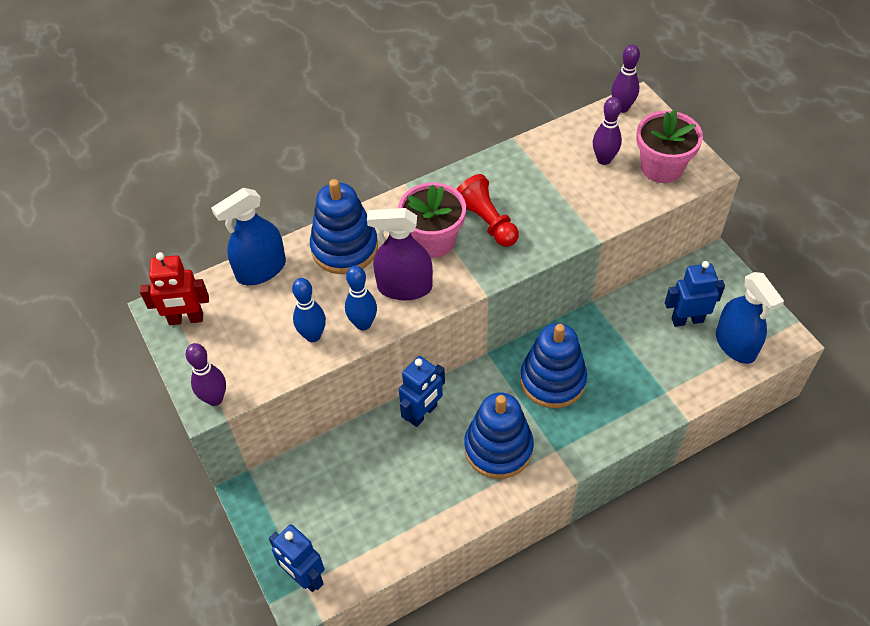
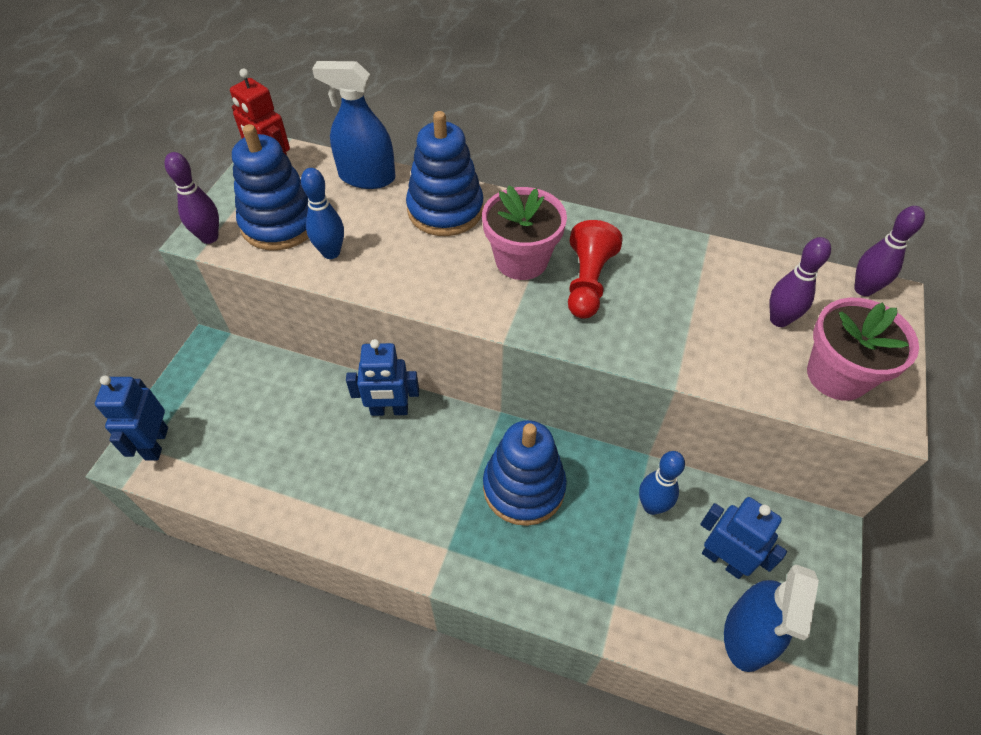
camera: 45 degrees right, 0 degrees up
(363, 324) = (377, 276): blue bowling pin -> blue bowling pin (652, 506)
(404, 287) = (446, 276): purple spray bottle -> none
(498, 448) = (406, 496): blue stacking toy -> blue stacking toy (280, 223)

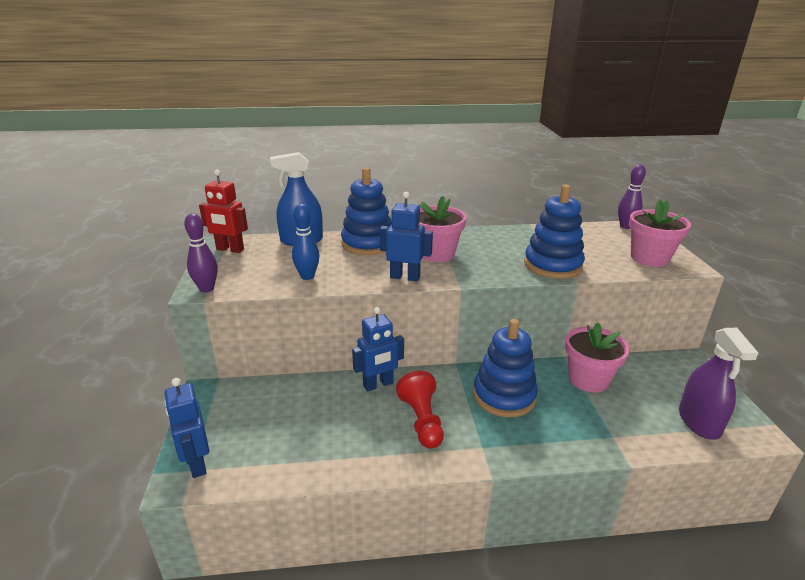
camera: 25 degrees left, 25 degrees down
(280, 223) = (257, 271): blue stacking toy -> blue stacking toy (552, 265)
(587, 282) = (484, 254): red pawn -> red pawn (422, 420)
(652, 506) = (588, 379): blue bowling pin -> pink flower pot
(723, 560) = (651, 391): blue robot -> blue robot (405, 277)
(747, 635) = (699, 422): blue spray bottle -> purple spray bottle
(779, 320) = (599, 245): purple bowling pin -> none

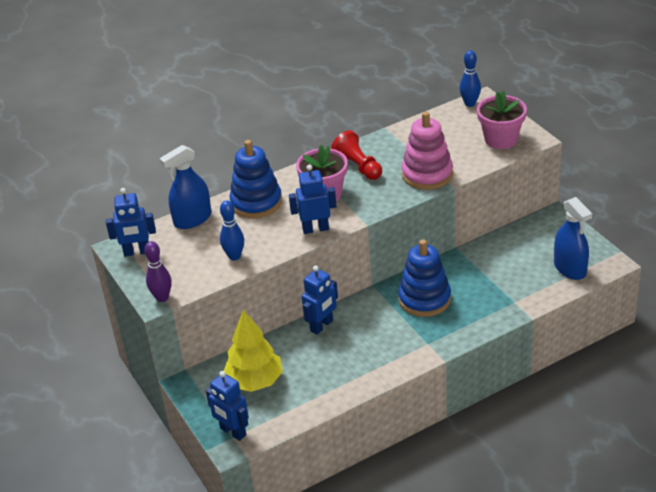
camera: 20 degrees left, 10 degrees up
(230, 249) = (137, 252): red robot -> blue robot
(268, 416) = (254, 381): none -> yellow tree
(422, 420) = (374, 341): red pawn -> red pawn (358, 166)
(552, 265) = (427, 174): blue stacking toy -> pink stacking toy
(588, 379) = (482, 261): pink flower pot -> none
(625, 226) = (470, 104): purple bowling pin -> blue bowling pin
(699, 422) = (570, 268): purple spray bottle -> blue spray bottle

